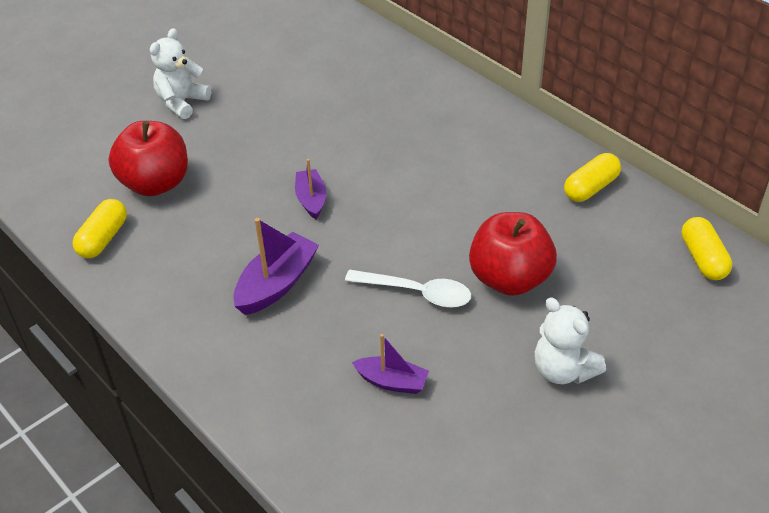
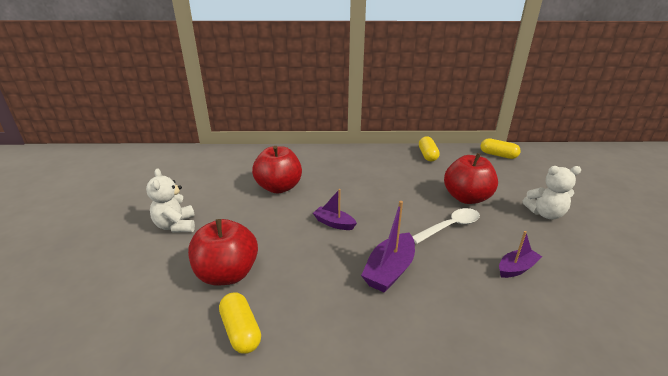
camera: 50 degrees left, 15 degrees down
(277, 284) = (389, 270): purple boat -> purple boat turned 135 degrees counterclockwise
(329, 116) = (279, 187): none -> red apple

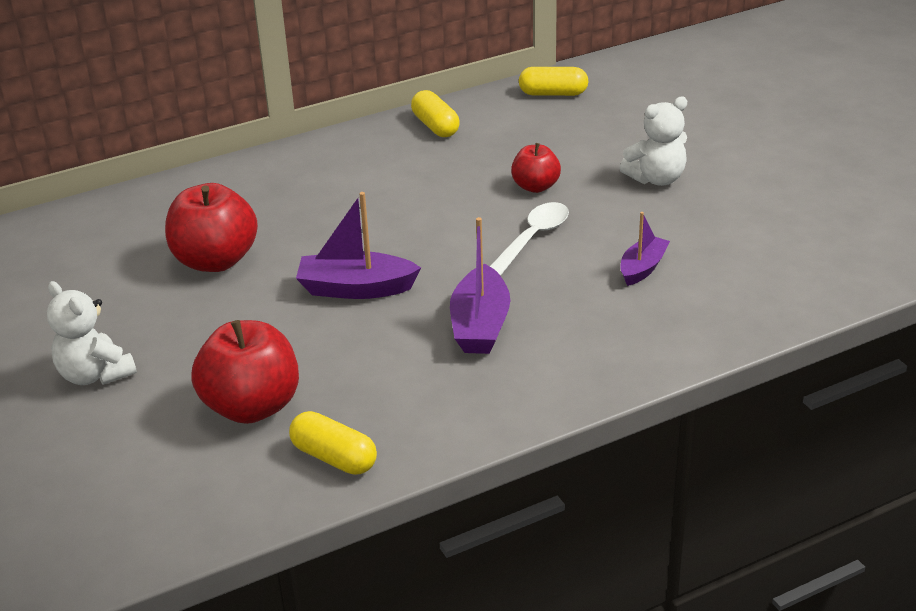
camera: 25 degrees left, 5 degrees up
(334, 223) = (356, 288): purple boat -> purple boat, size x1.56
(466, 198) = (535, 187): red apple -> red apple, size x0.58

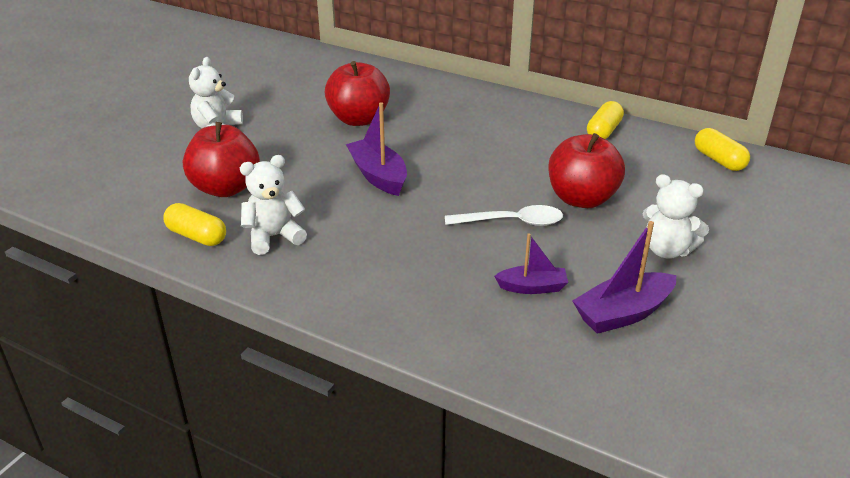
camera: 55 degrees right, 0 degrees up
(334, 457) = (197, 236): yellow capsule -> yellow capsule turned 60 degrees counterclockwise
(397, 399) = (274, 237): none -> white teddy bear
(480, 325) = (384, 239): purple boat -> purple boat (623, 313)
(535, 187) = (581, 199): red apple -> red apple, size x1.72

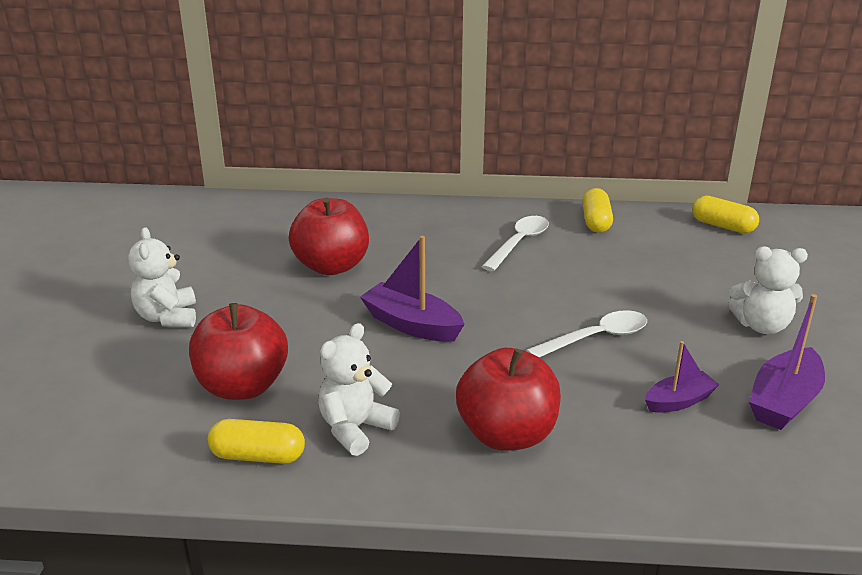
camera: 25 degrees left, 5 degrees down
(520, 134) = (519, 243): none -> white spoon
(581, 199) = (639, 295): red apple -> red apple (507, 435)

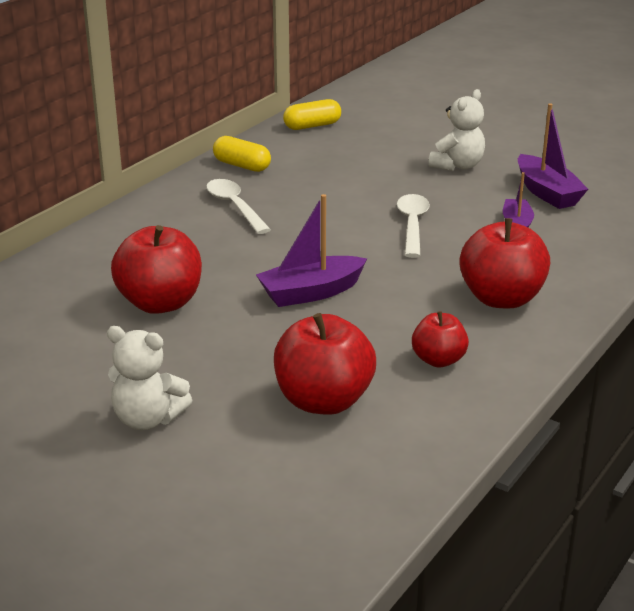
camera: 60 degrees left, 0 degrees up
(258, 456) = (437, 416): yellow capsule -> none
(355, 429) = (438, 360): white teddy bear -> red apple

